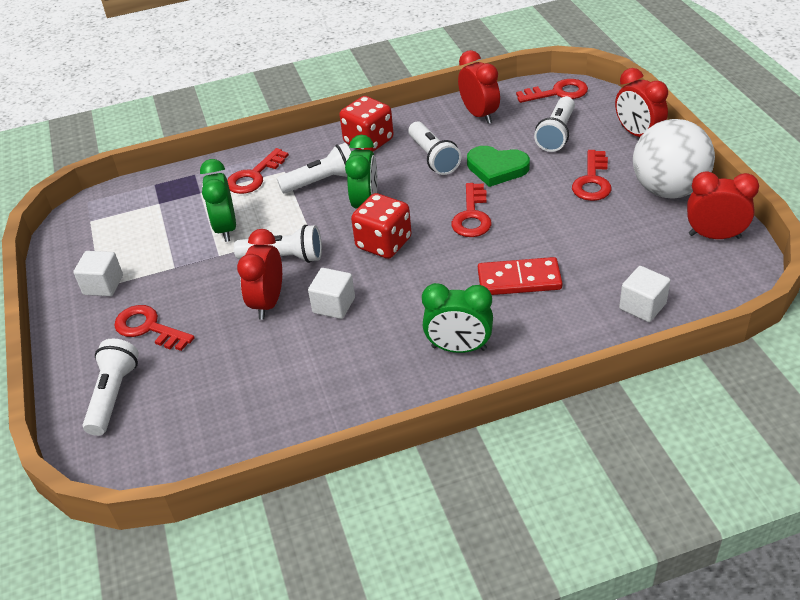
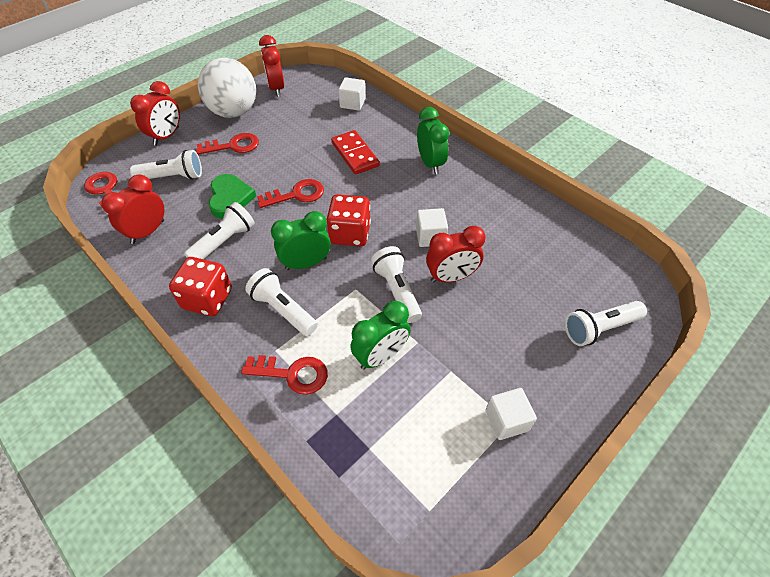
camera: 120 degrees left, 10 degrees up
(148, 328) = (527, 346): red key -> none

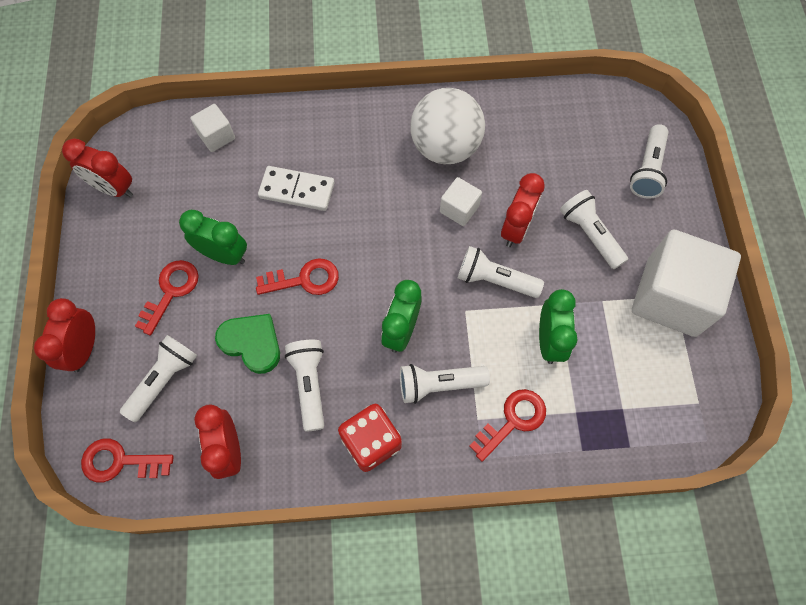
camera: 50 degrees left, 15 degrees up
(166, 136) = (84, 349): red clock -> red clock turned 150 degrees counterclockwise
(234, 112) = (112, 256): white ball -> white ball (445, 147)
(297, 195) = (305, 279): red key -> red key turned 60 degrees clockwise
(350, 234) = (398, 269): red dice -> none
(355, 154) = (297, 190): red domino -> white domino
(430, 163) = (371, 138): green clock -> green clock (224, 255)
(498, 326) = (590, 234): none -> white flashlight
(506, 420) = (671, 297): white cube -> white cube, size x2.17

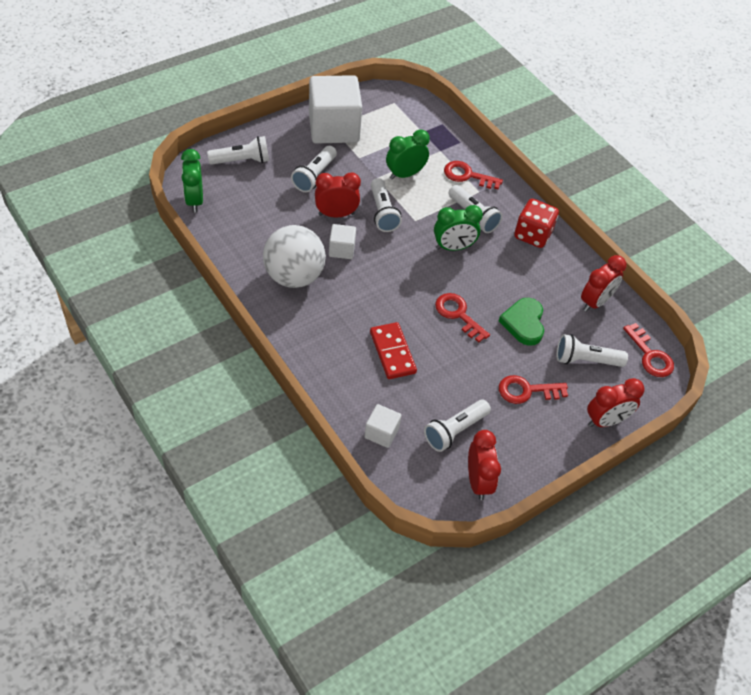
camera: 125 degrees left, 15 degrees down
(224, 255) = (476, 372): green clock -> green clock (194, 200)
(297, 190) = (392, 352): white domino -> red domino
(309, 384) = (524, 279): white flashlight -> white flashlight (455, 431)

